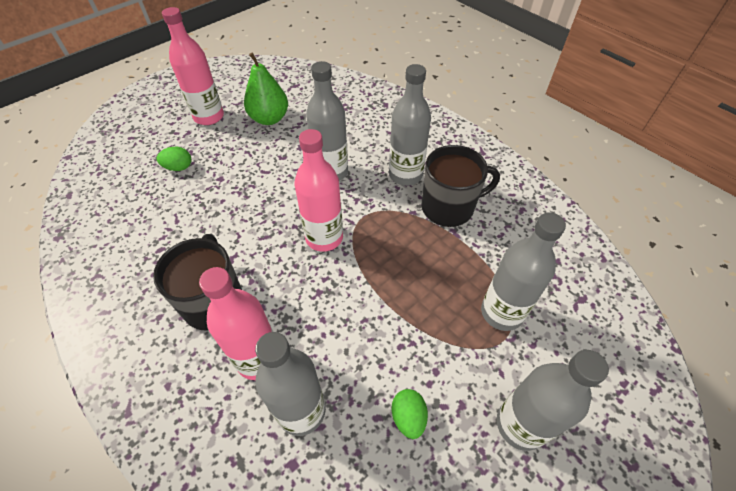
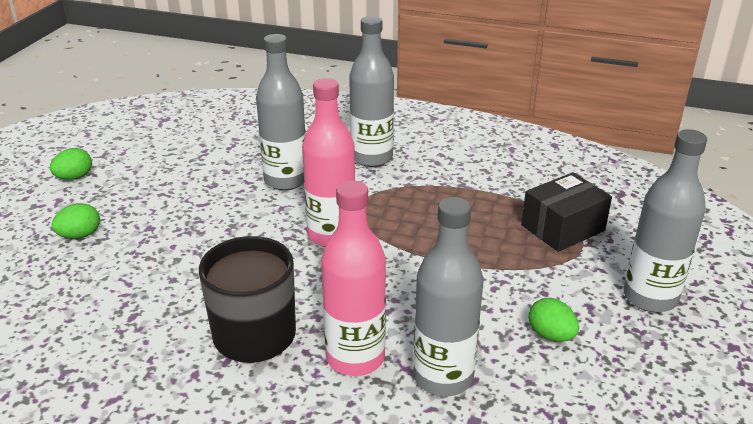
camera: 30 degrees left, 20 degrees down
(209, 117) = (74, 177): pink bottle -> green egg
(269, 119) = (161, 157): green pear -> none
(449, 207) = (441, 169): black mug -> none
(501, 312) = (563, 228): grey bottle -> black box

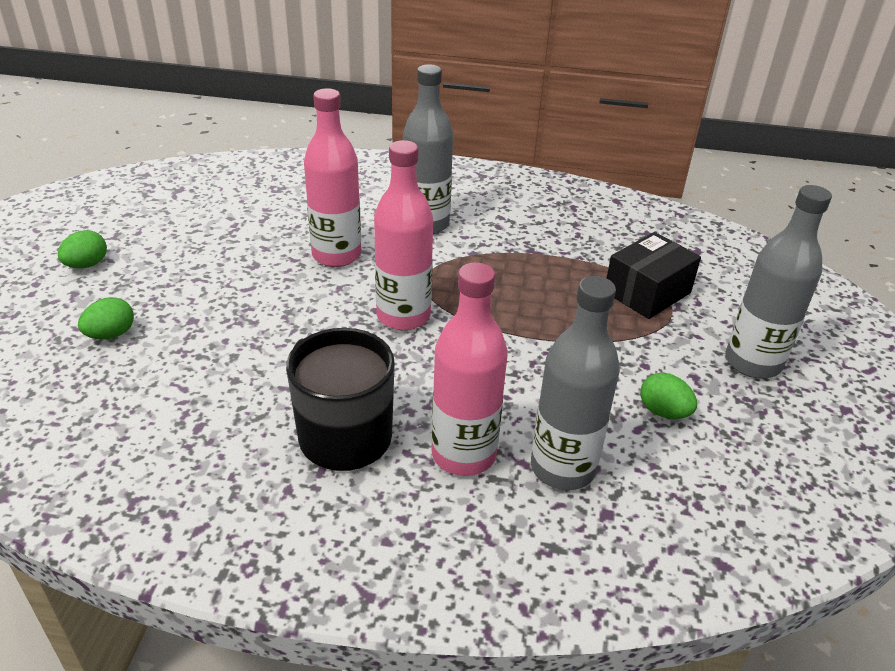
camera: 10 degrees left, 5 degrees up
(286, 180) = (336, 255): grey bottle -> pink bottle

